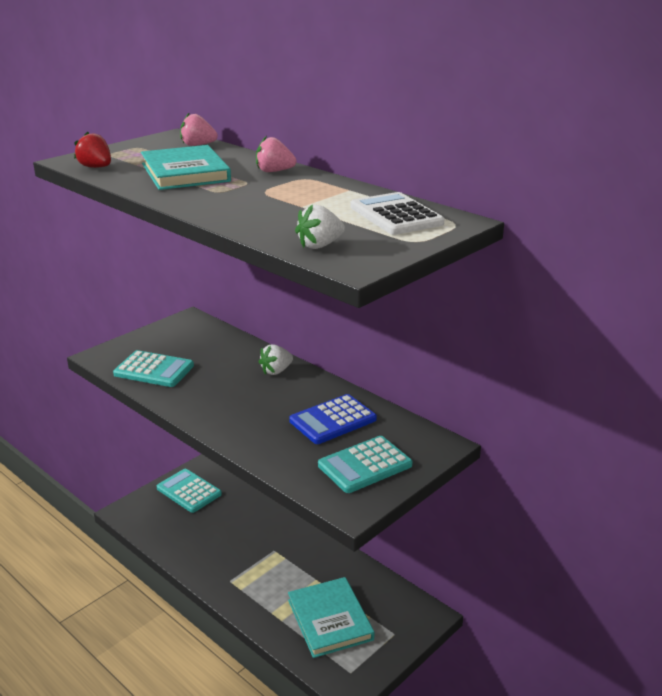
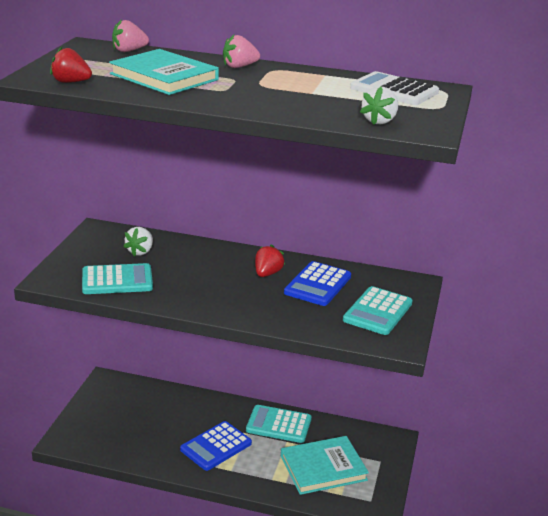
camera: 30 degrees left, 0 degrees up
(189, 491) = (111, 405): turquoise calculator -> turquoise calculator (278, 425)
(246, 561) = (216, 446): none -> blue calculator
(276, 371) = (229, 257): white strawberry -> white strawberry (140, 252)
(295, 396) = (267, 274): none -> red strawberry
(329, 620) = (323, 468): turquoise book -> turquoise book turned 60 degrees counterclockwise

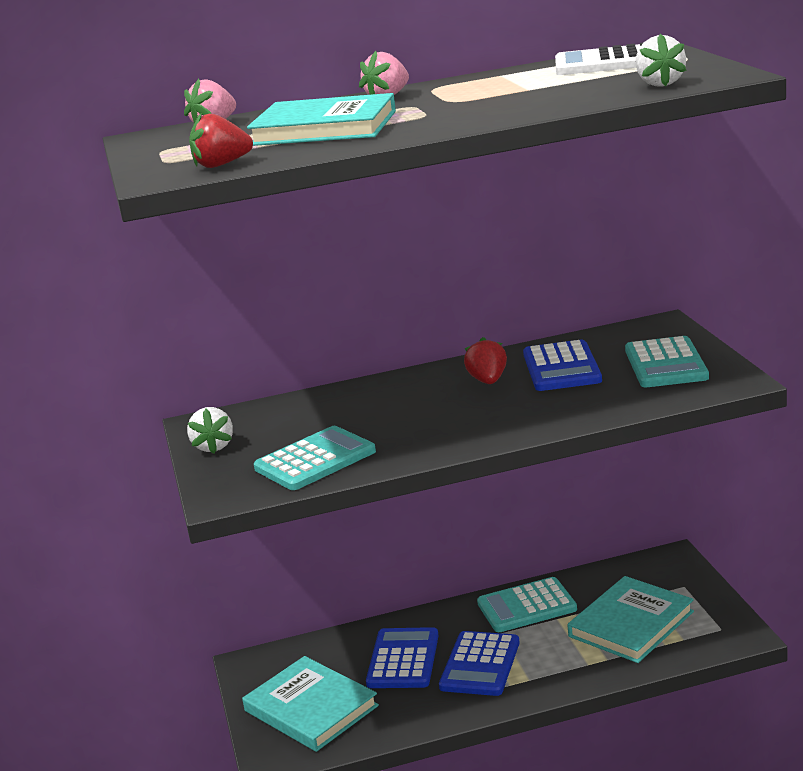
camera: 25 degrees left, 5 degrees down
(108, 423) = (311, 708): none -> turquoise book
(140, 252) = (296, 422): white strawberry -> white strawberry (213, 446)
(181, 421) = (403, 659): none -> blue calculator

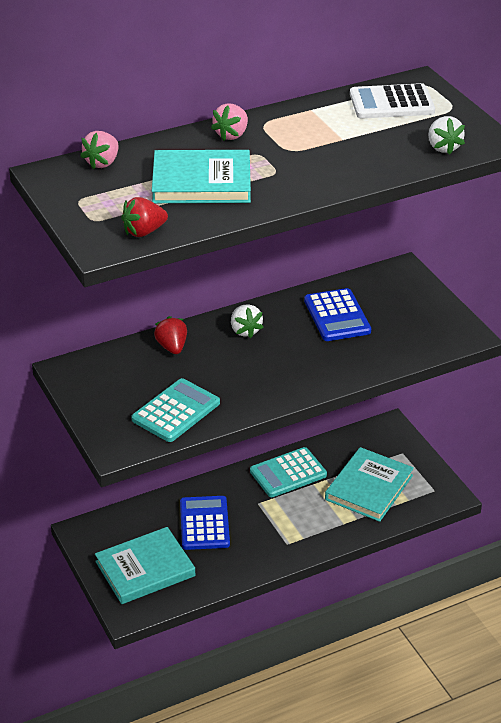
camera: 15 degrees left, 15 degrees up
(213, 446) = (89, 395): white strawberry -> white strawberry (245, 330)
(311, 708) = (145, 569): turquoise book -> turquoise book turned 60 degrees counterclockwise
(480, 665) = (264, 526): blue calculator -> none
(488, 381) = (284, 329): red strawberry -> red strawberry (172, 347)
(666, 364) = (414, 315): turquoise calculator -> none

